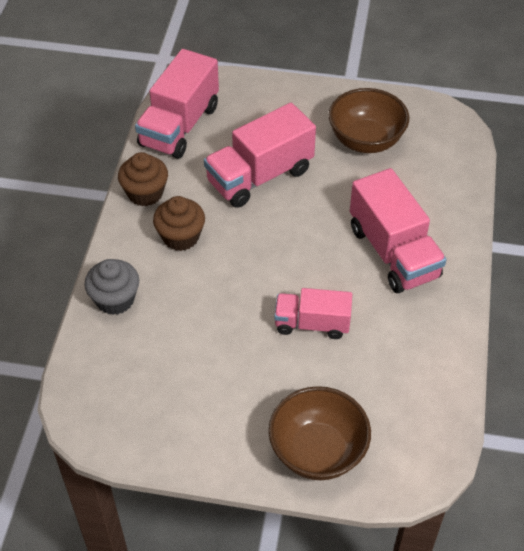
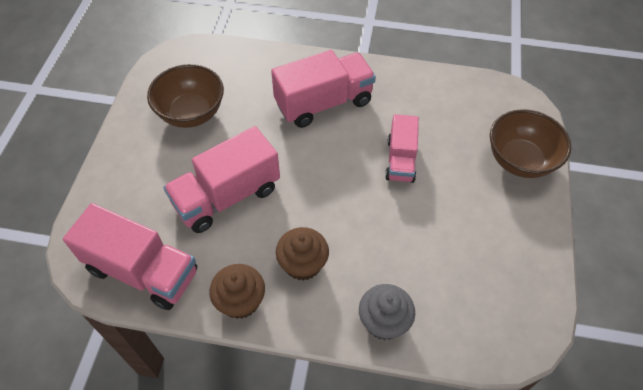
camera: 90 degrees left, 5 degrees up
(259, 176) = (227, 196): pink truck -> pink truck turned 90 degrees clockwise

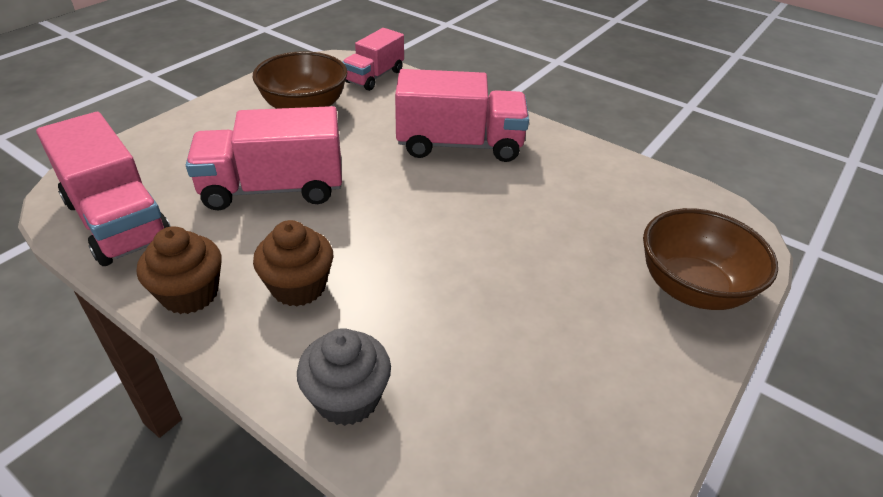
camera: 25 degrees right, 15 degrees down
(400, 160) = (514, 228): pink truck -> pink truck (374, 76)

